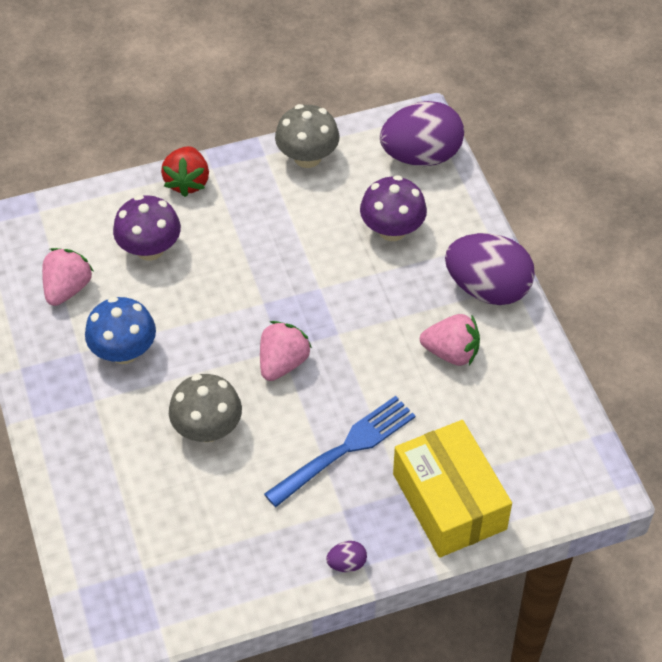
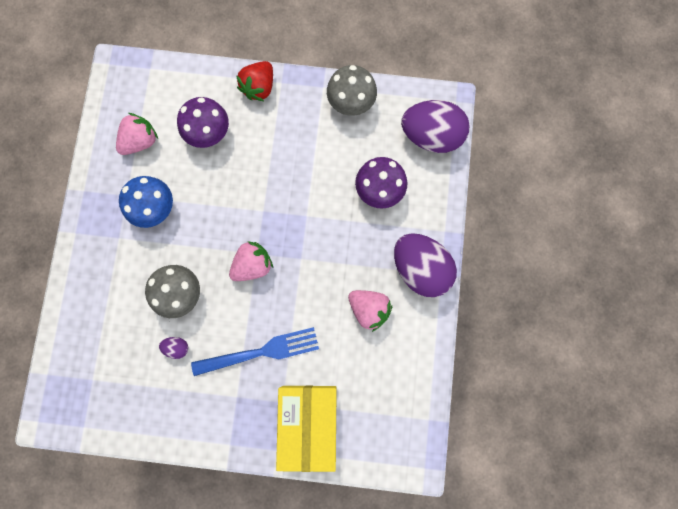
camera: 25 degrees right, 25 degrees up
(346, 563) = (219, 438): purple egg -> purple egg (177, 347)

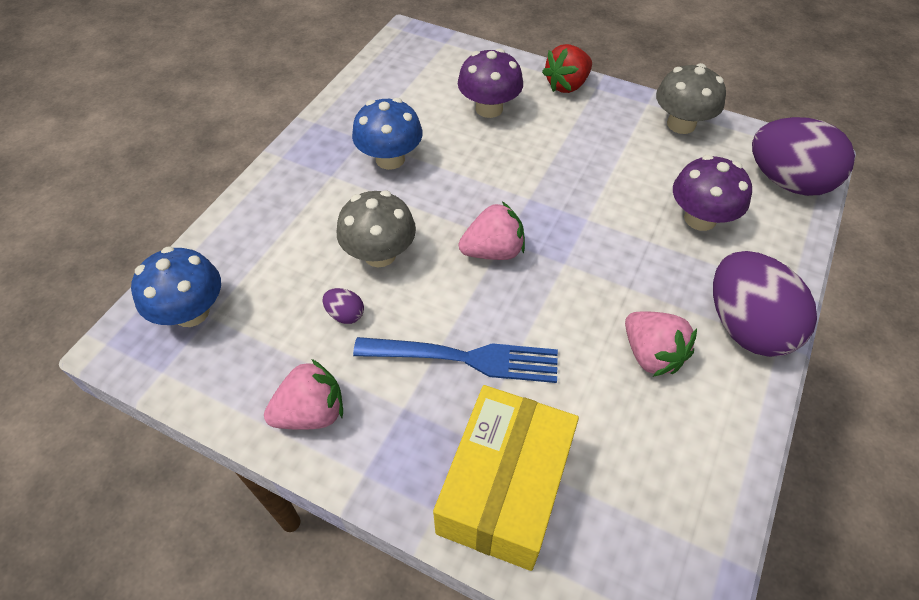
camera: 20 degrees right, 25 degrees down
(79, 381) = (191, 312): none -> blue mushroom
(140, 141) = (404, 96): pink strawberry -> pink strawberry (311, 413)

